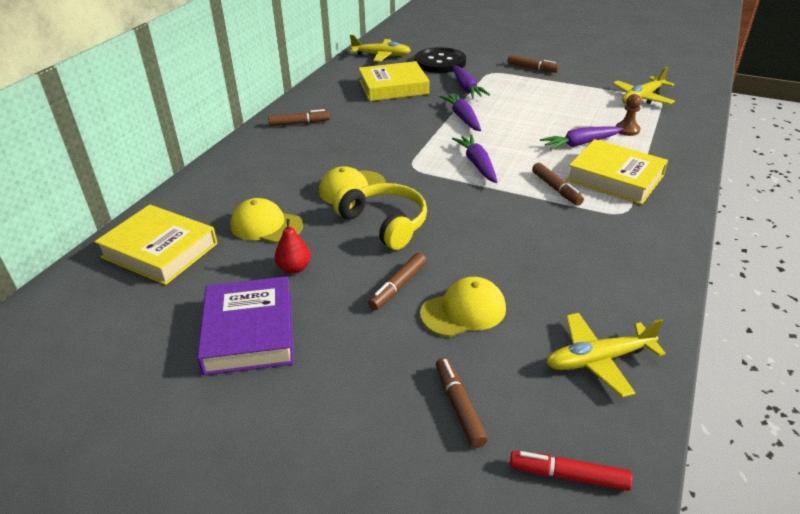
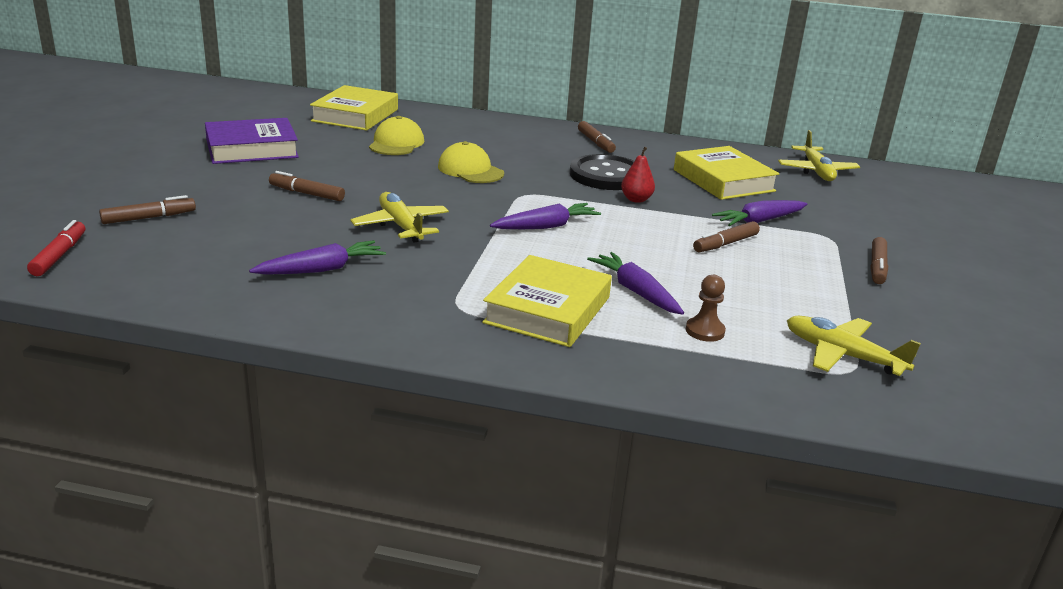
camera: 75 degrees right, 10 degrees down
(294, 268) = (333, 157): red pear -> red pear (636, 199)
(385, 223) = (409, 186): yellow headphones -> none
(440, 62) = (831, 205): black button -> black button (607, 175)
(462, 117) = (665, 219): purple carrot -> purple carrot (322, 269)
(463, 311) = (269, 219): yellow cap -> none
(556, 189) = (504, 270): brown marker -> brown marker (725, 244)
(598, 360) = (189, 275): yellow plane -> yellow plane (401, 226)

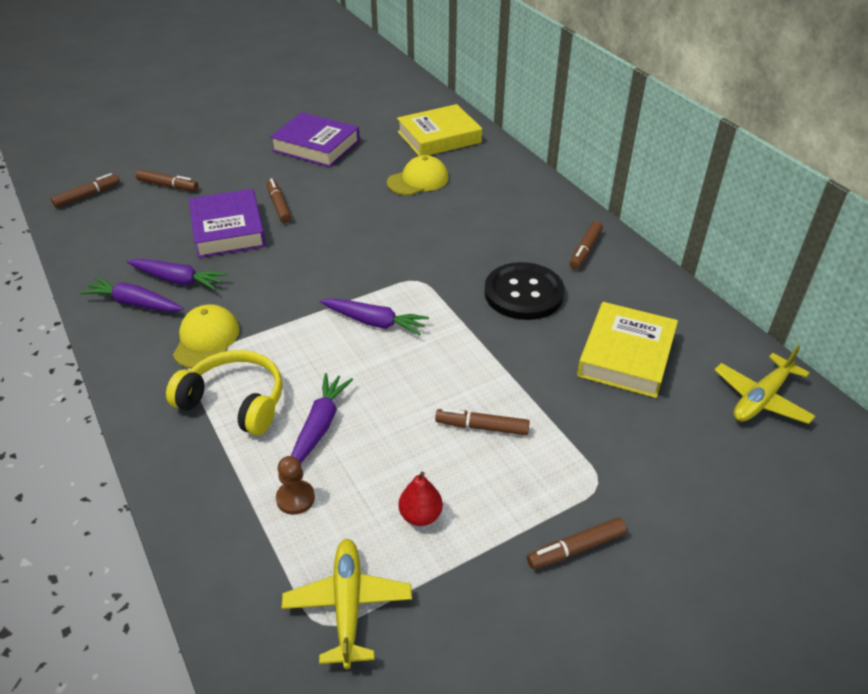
camera: 50 degrees right, 15 degrees up
(59, 255) = (88, 196): red marker -> brown marker
(293, 223) = (228, 230): none -> purple book
(401, 226) = (282, 267): yellow plane -> none
(470, 170) = (423, 234): yellow cap -> yellow cap (206, 340)
(548, 310) = (235, 401): yellow book -> yellow headphones
(636, 199) = (498, 334): red pear -> red pear (420, 515)
(759, 221) = (565, 422): purple carrot -> purple carrot (135, 303)

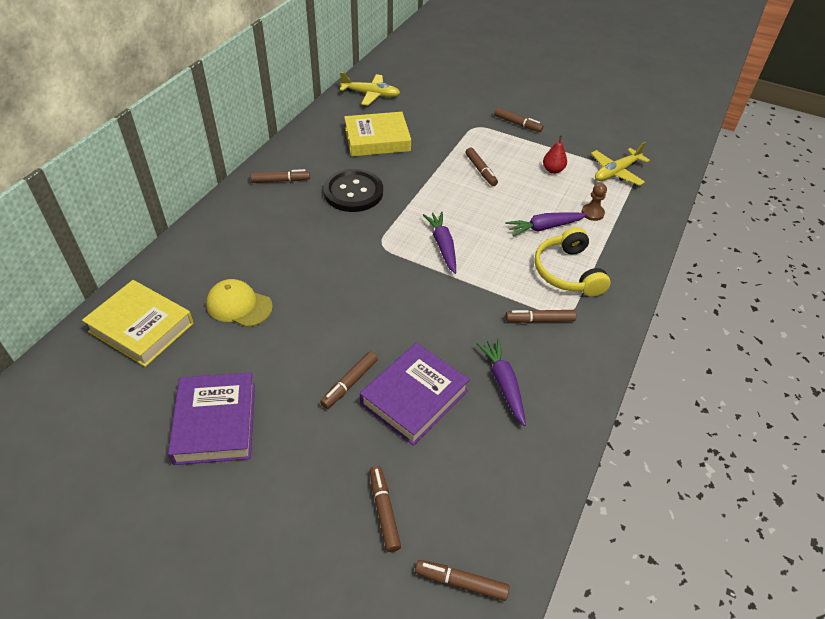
camera: 125 degrees left, 5 degrees up
(135, 303) = (551, 391): purple carrot -> none
(206, 340) = (539, 320): yellow cap -> brown marker

